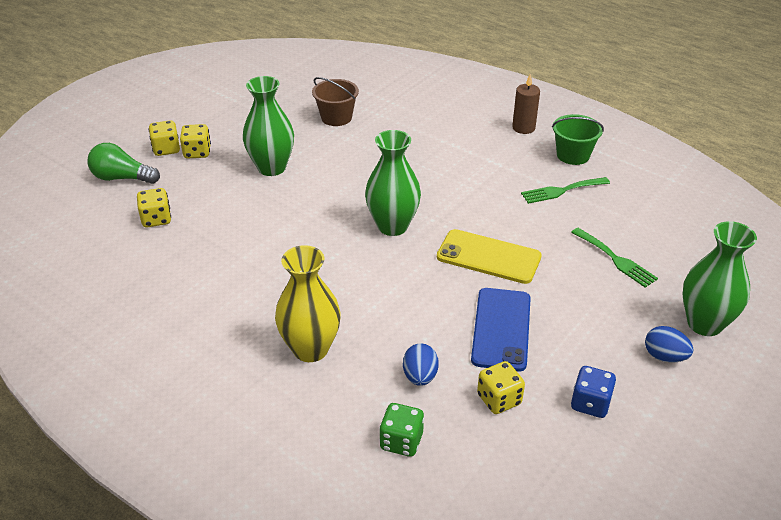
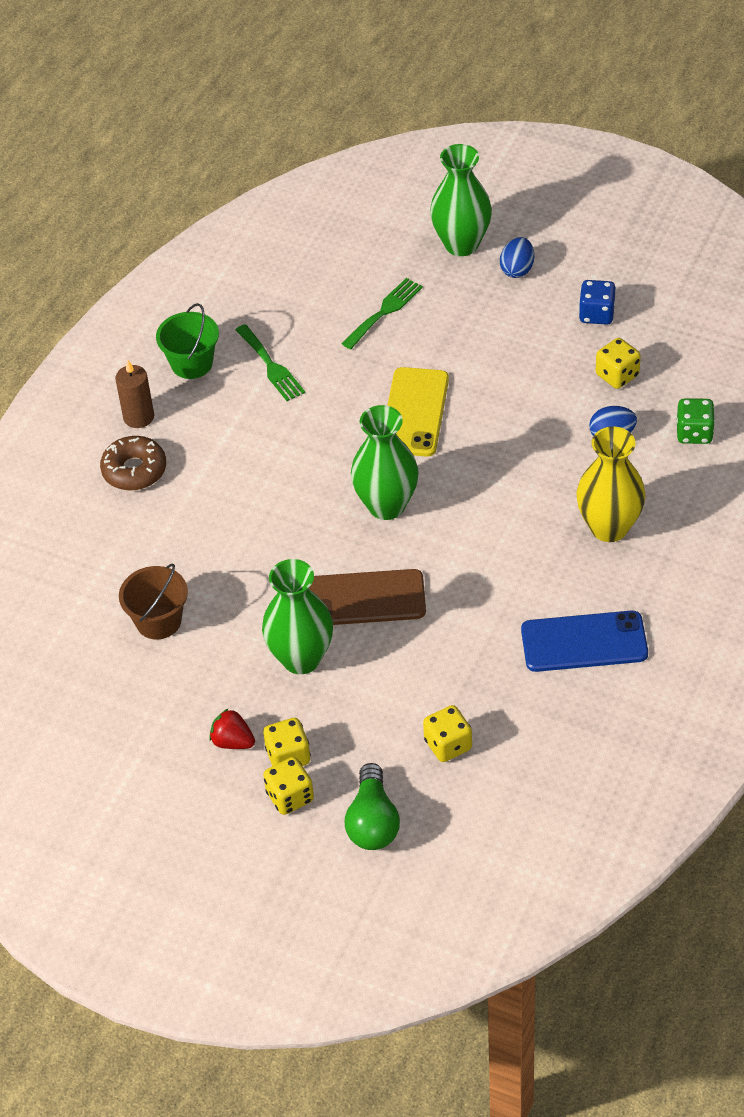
camera: 100 degrees left, 10 degrees up
(223, 133) = (232, 741): none -> red strawberry
(307, 202) = (365, 599): none -> brown phone
(473, 121) = (134, 470): none -> brown donut
(501, 329) = (524, 386): blue phone -> blue phone (584, 642)

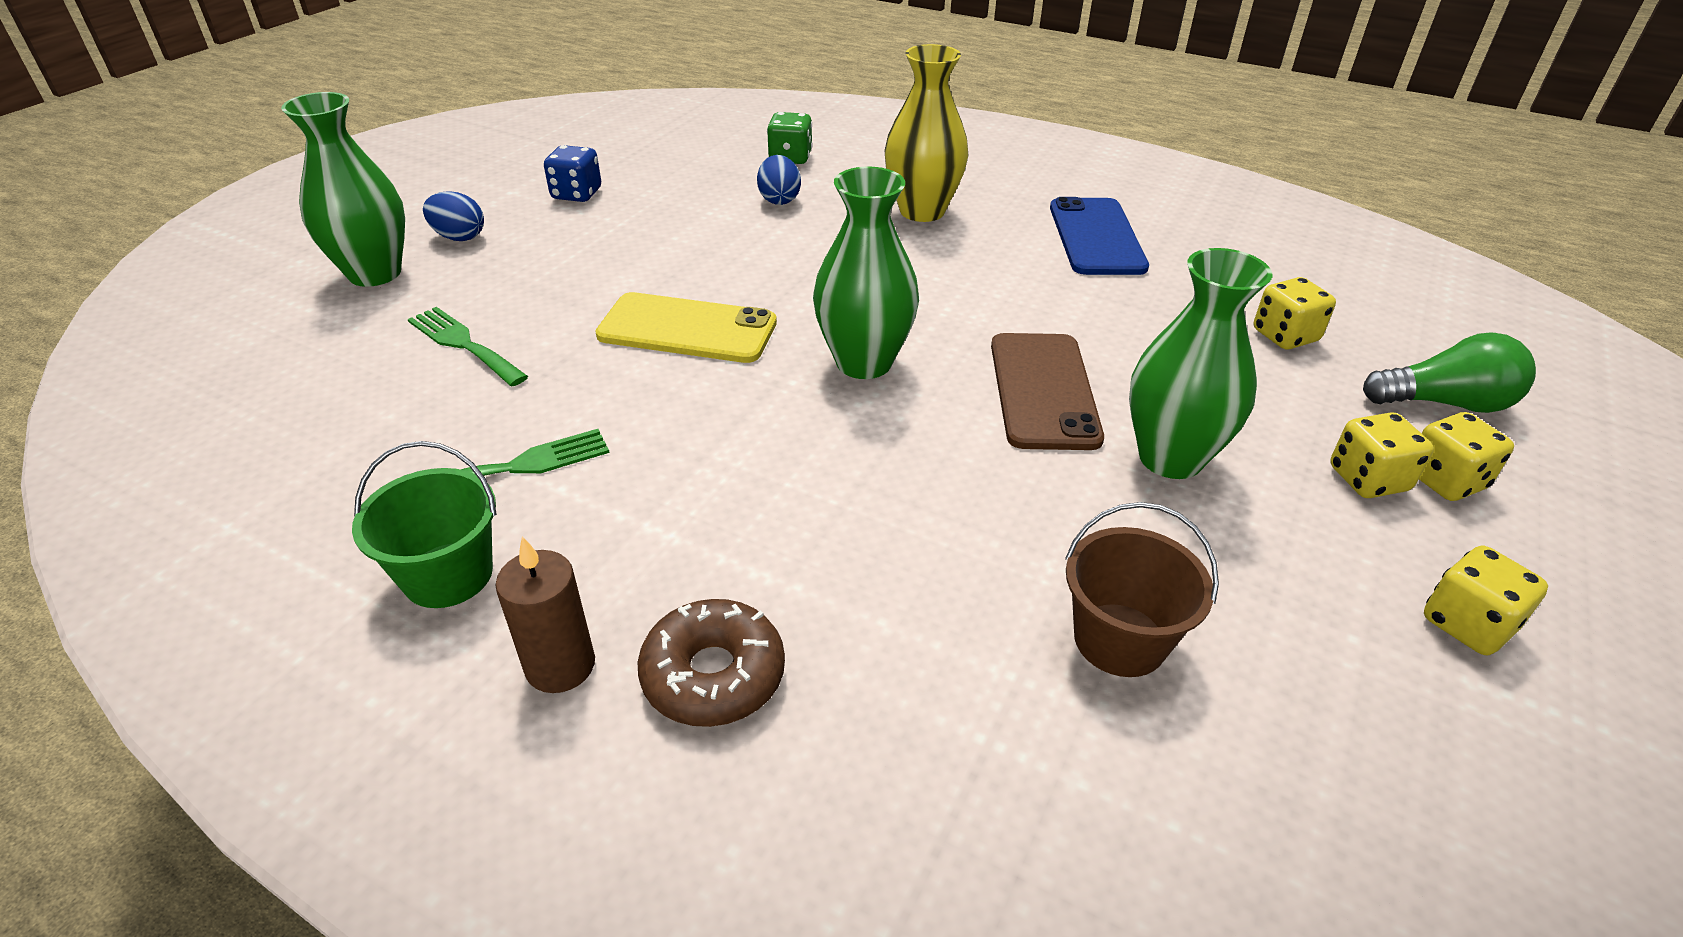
camera: 90 degrees left, 10 degrees down
(232, 741) = (1366, 542): red strawberry -> none
(617, 375) = (684, 190): yellow dice -> yellow dice (1467, 624)

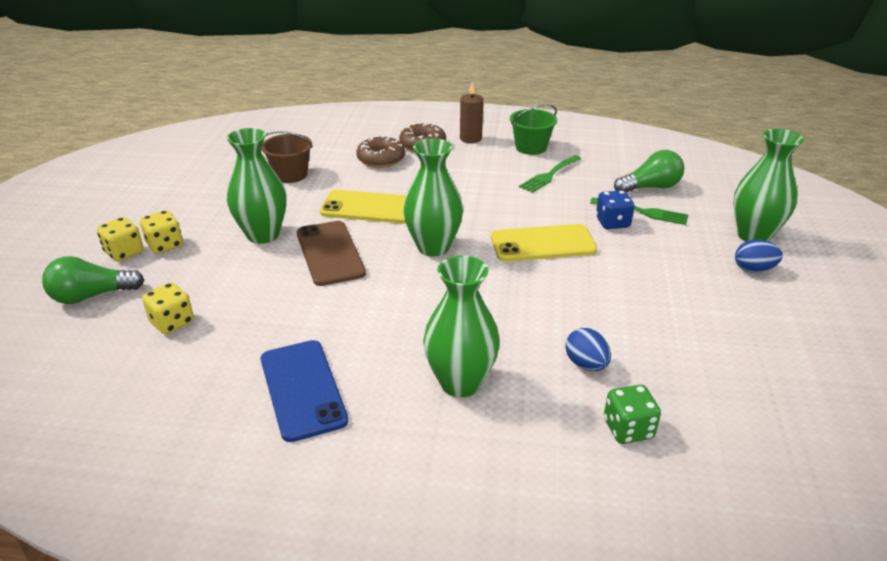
camera: 160 degrees right, 5 degrees down
(374, 388) = (650, 187): none -> green light bulb
(576, 194) = (741, 327): blue dice -> blue dice (612, 223)
(859, 640) = (381, 159): none -> brown donut
(922, 211) = (460, 382): yellow vase -> green vase
(944, 474) = (369, 208): none -> yellow phone
(1467, 624) = (154, 202): yellow dice -> none

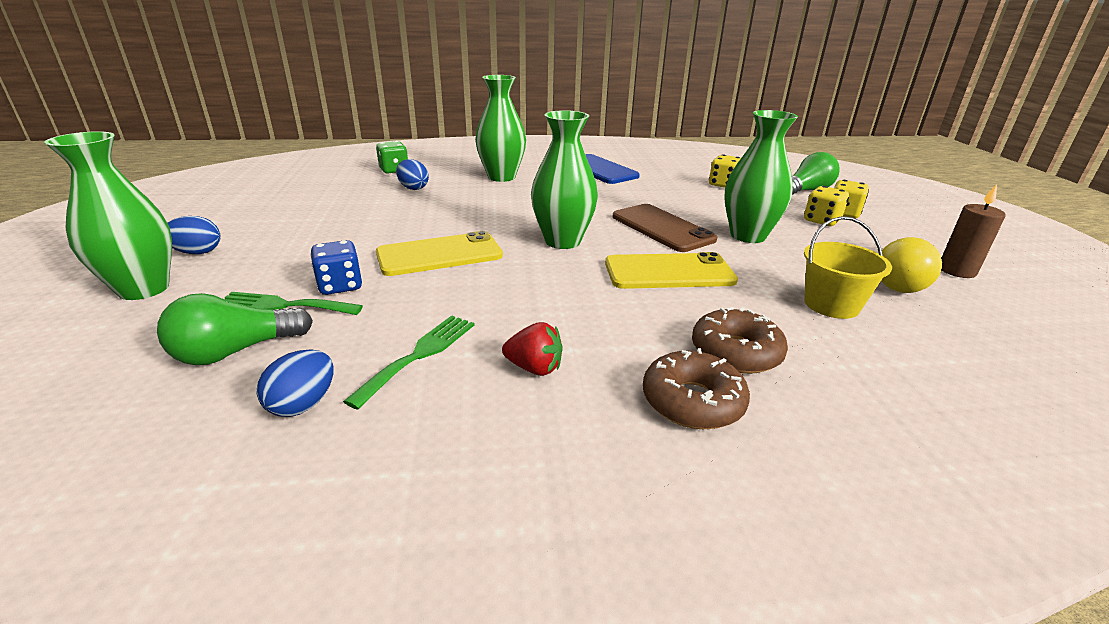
camera: 165 degrees right, 5 degrees down
(217, 182) = (904, 284): none -> yellow light bulb
(290, 175) = (831, 305): brown bucket -> yellow bucket
(470, 138) = (602, 441): brown candle -> brown candle (957, 271)
(490, 164) = (534, 368): none -> red strawberry
(531, 147) = (453, 430): green bucket -> none
(599, 162) = (303, 404): none -> blue egg

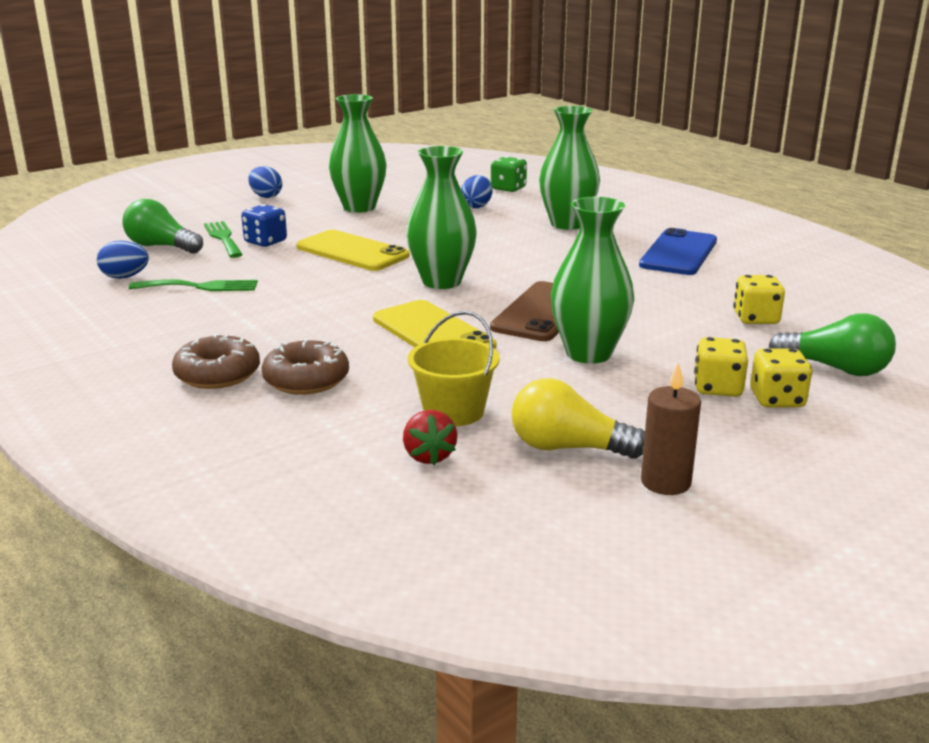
camera: 60 degrees right, 5 degrees down
(144, 289) = (206, 204): green vase -> green vase (359, 207)
(534, 368) = (215, 320): red strawberry -> red strawberry (429, 456)

